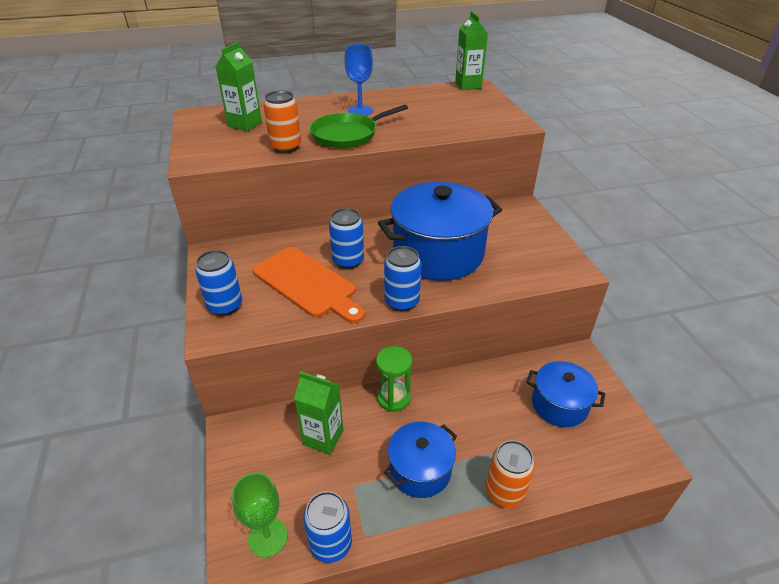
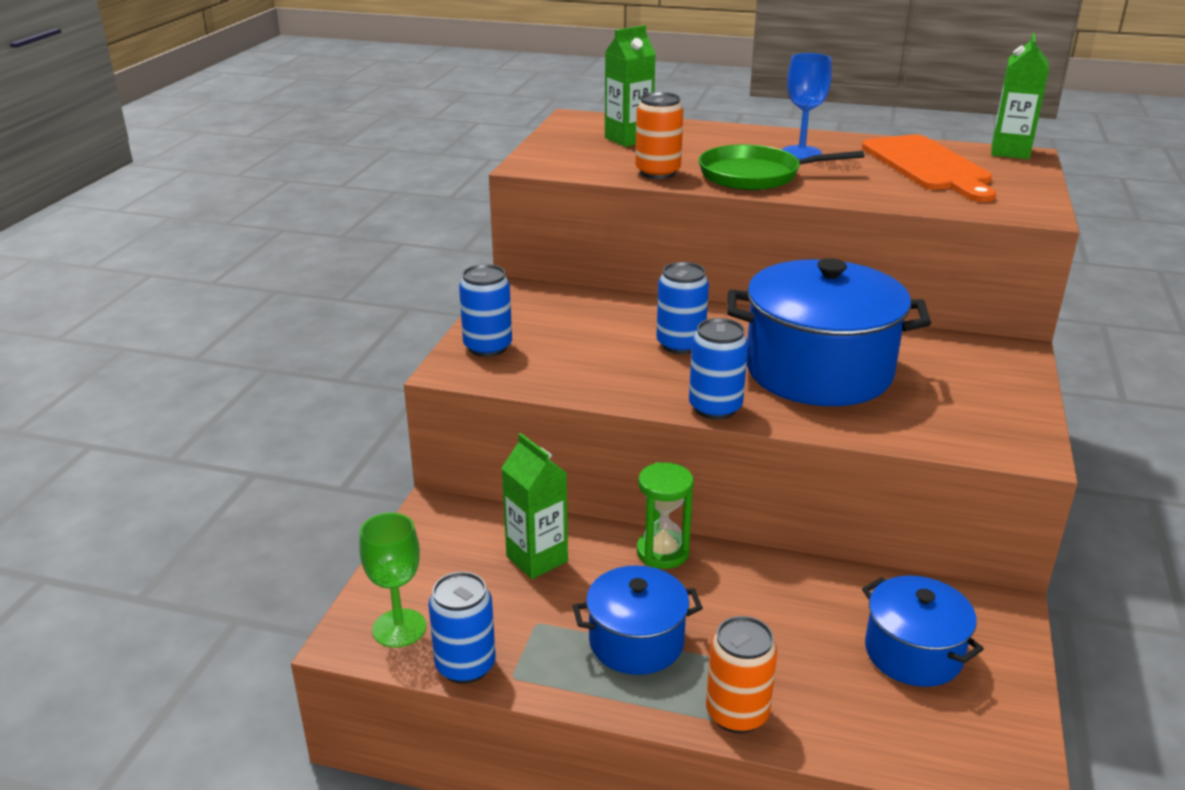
camera: 30 degrees right, 10 degrees down
(307, 284) = (605, 354): orange cutting board -> orange cutting board (928, 166)

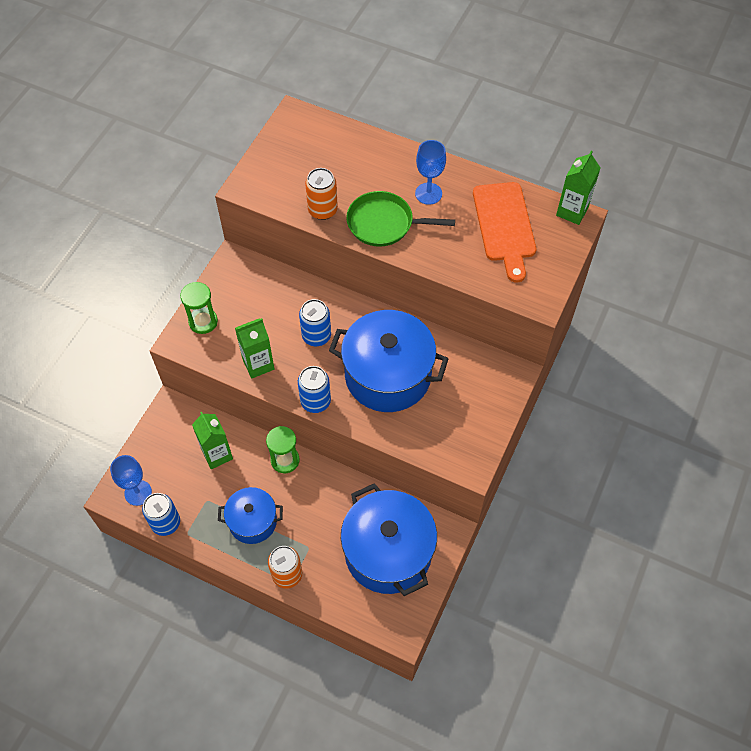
camera: 10 degrees right, 30 degrees up
(399, 628) = (138, 493): green goblet -> blue goblet
(488, 347) = (203, 322): blue can -> green hourglass
(628, 139) = (319, 155): green carton -> green carton (258, 364)
(913, 653) = (388, 552): blue pot -> blue pot, size x1.78

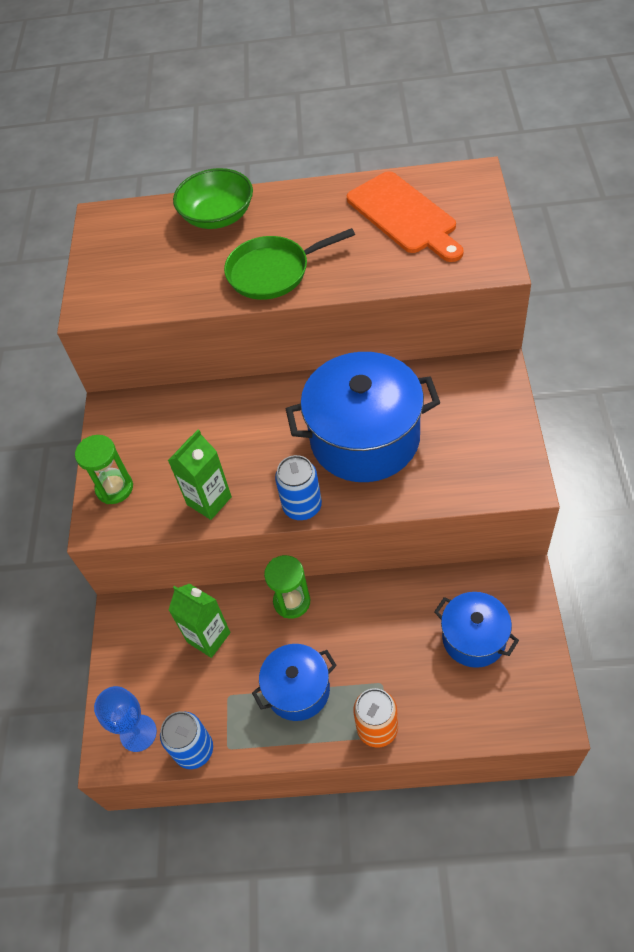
camera: 20 degrees left, 5 degrees down
(316, 336) = (257, 438): blue can -> none
(322, 210) = (194, 290): orange can -> none
(375, 157) = (218, 216): none -> green bowl
(388, 552) = (474, 638): blue pot -> blue pot, size x0.56
(428, 193) = (301, 223): blue goblet -> none
(572, 211) = (463, 173): green carton -> none

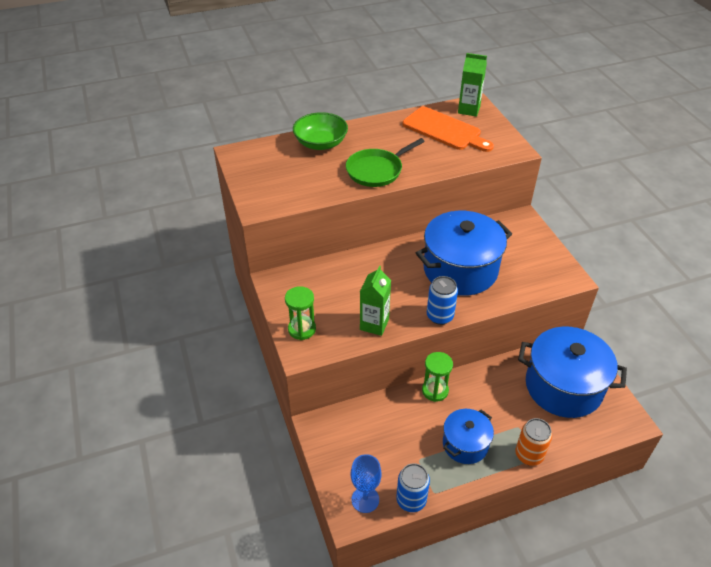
camera: 25 degrees left, 10 degrees down
(208, 637) = (387, 425): green carton -> green carton (469, 110)
(474, 638) = (563, 386): blue pot -> blue pot, size x1.78

